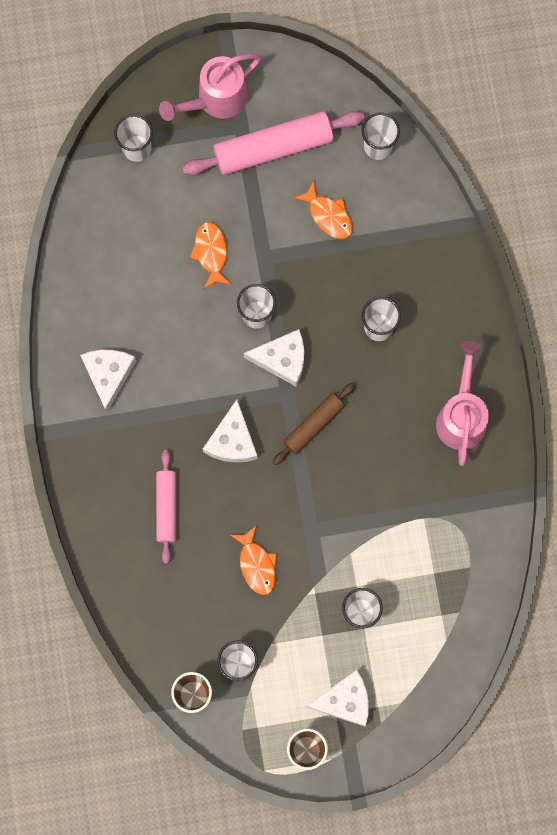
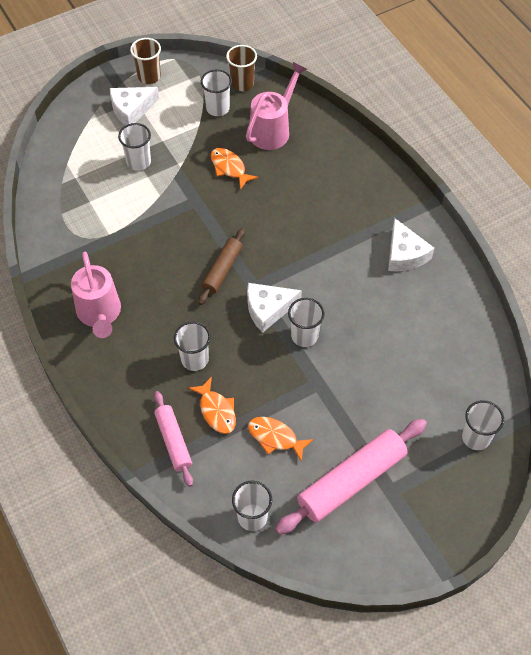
camera: 160 degrees right, 20 degrees down
(166, 507) = (314, 182): pink rolling pin -> pink rolling pin (173, 441)
(211, 253) = (366, 371): orange fish -> orange fish (216, 411)
(215, 100) = (426, 507): pink watering can -> pink watering can (273, 129)
(232, 440) = (284, 240): white cheese -> none

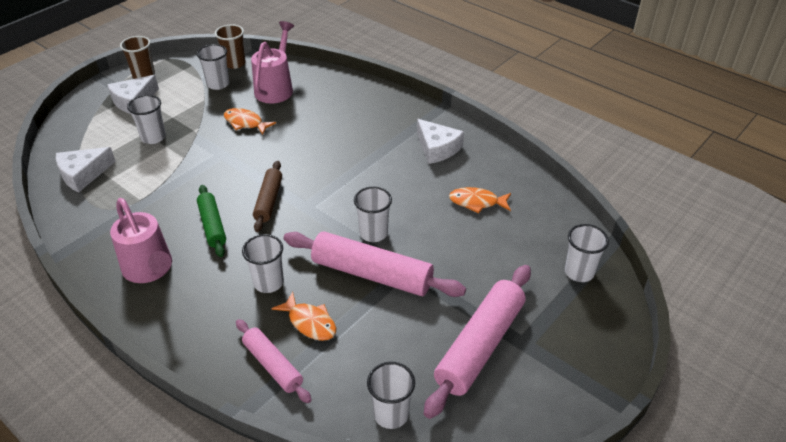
camera: 20 degrees left, 15 degrees down
(164, 283) = (212, 225): none -> green rolling pin
(268, 309) = (328, 220): white cheese -> white cheese (83, 174)
(275, 437) = (383, 329): orange fish -> orange fish (476, 202)
(287, 379) = (372, 274): none -> pink rolling pin

